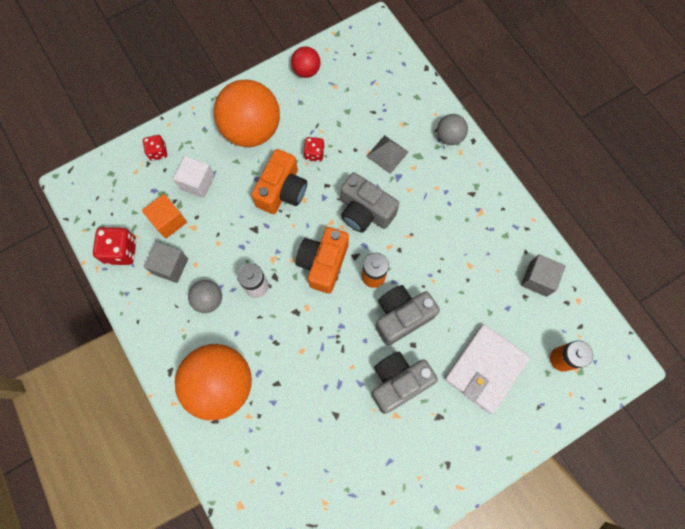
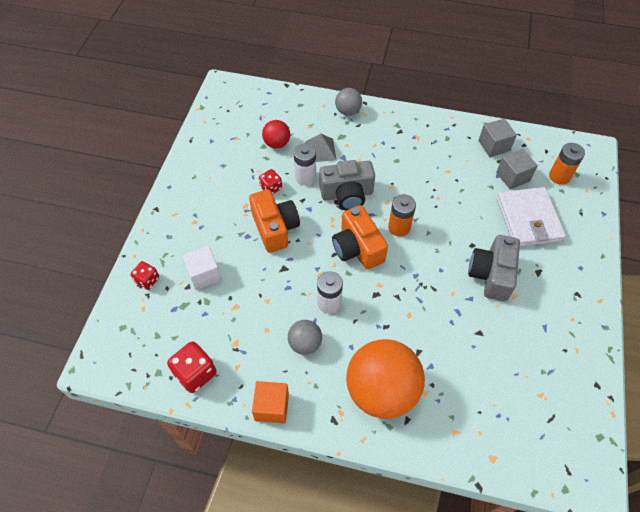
camera: 45 degrees left, 15 degrees down
(168, 221) = (211, 319): orange cube -> orange cube (272, 407)
(170, 266) = (248, 348): grey cube -> grey cube (512, 177)
(252, 130) = (207, 208): orange ball -> none
(306, 71) = (205, 143): red ball -> red ball (277, 143)
(349, 167) = (305, 177): none -> white battery
(401, 316) = (445, 235): grey camera -> none

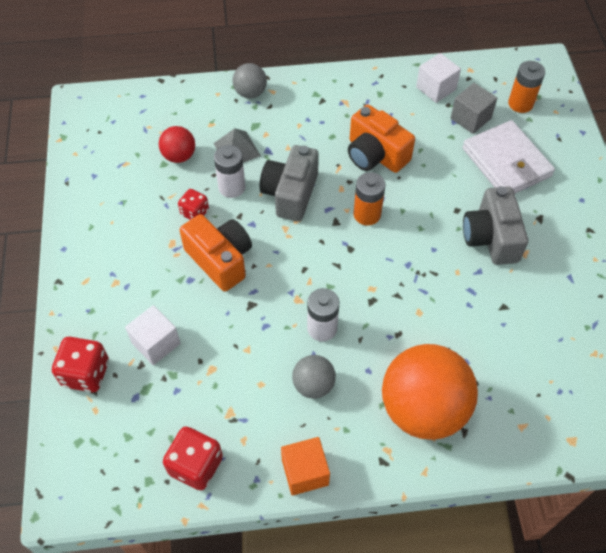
camera: 20 degrees left, 0 degrees up
(147, 280) = (86, 373): red dice -> red dice, size x1.60
(347, 194) = (290, 193): grey camera -> grey camera turned 135 degrees clockwise
(357, 248) = (329, 253): orange camera -> orange camera (375, 154)
(494, 146) = (436, 88): grey cube -> white cube

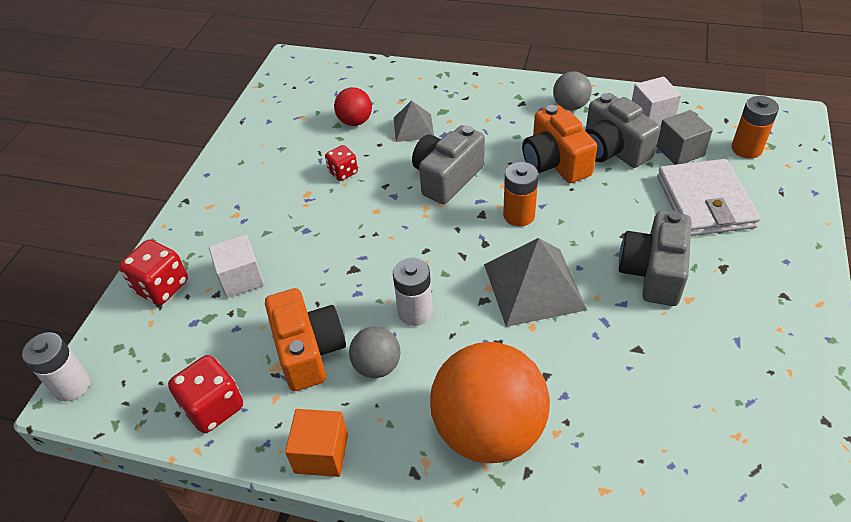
camera: 25 degrees right, 10 degrees down
(220, 260) = (345, 220): orange camera -> orange camera (309, 351)
(232, 187) = (391, 159): white battery -> white battery (72, 385)
(250, 93) = (452, 83): grey ball -> grey ball (570, 106)
(406, 276) = (534, 286): none -> grey pyramid
(417, 130) = (613, 149): none -> grey camera

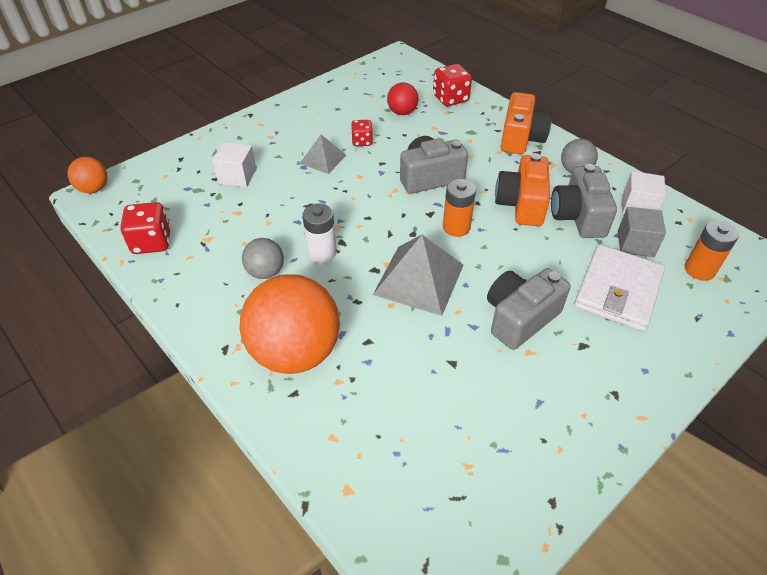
camera: 30 degrees right, 0 degrees up
(72, 385) = (94, 189): white battery -> orange ball
(162, 287) = (189, 158): red dice -> red dice (450, 99)
(309, 351) = (234, 240): orange camera -> orange camera (521, 138)
(321, 453) = (183, 304): orange cube -> none
(413, 127) = (438, 134): grey pyramid -> grey pyramid (323, 159)

